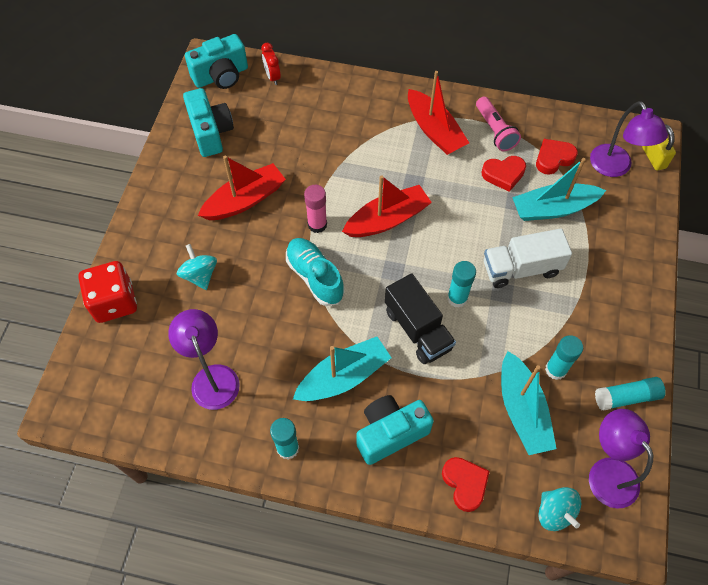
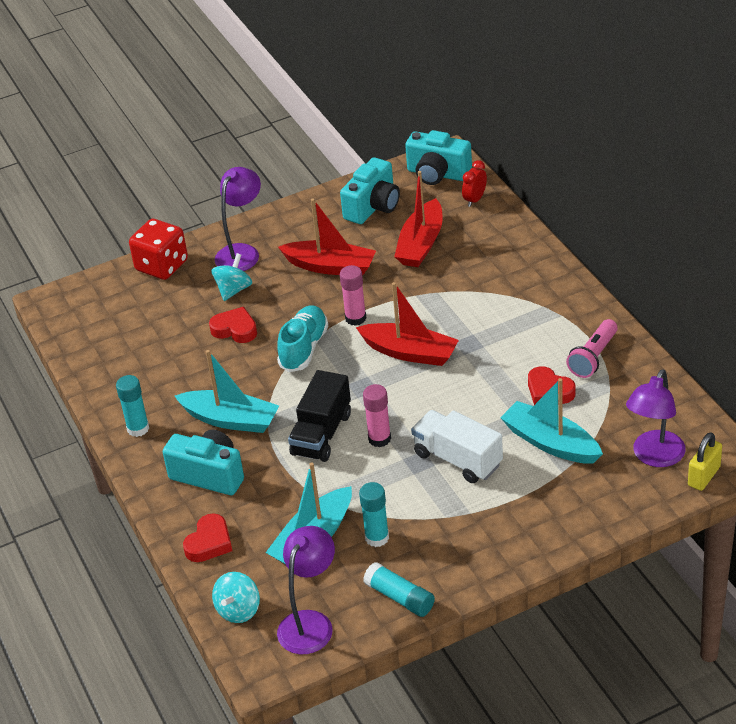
camera: 55 degrees right, 20 degrees down
(212, 377) = (154, 353): purple lamp -> purple lamp (242, 252)
(434, 130) = (543, 322): red boat -> red boat (421, 244)
(457, 298) = (379, 439): turquoise glue stick -> pink glue stick
(553, 159) = (610, 411): red heart -> red heart (235, 329)

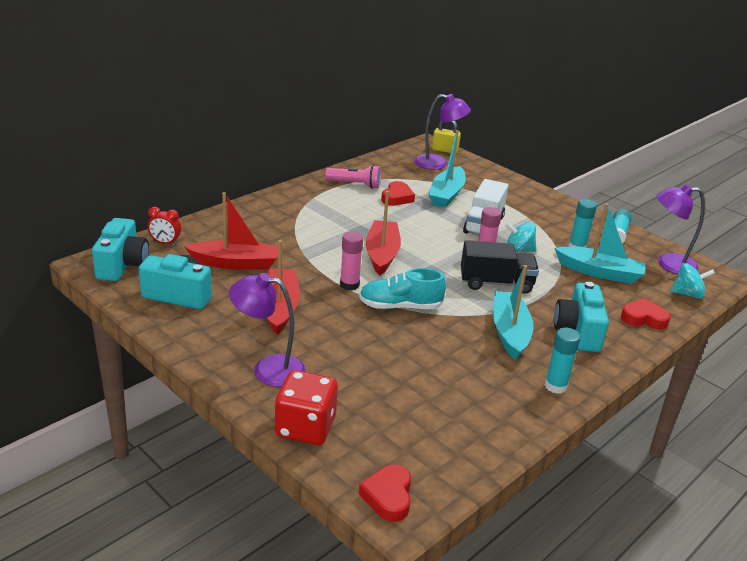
camera: 115 degrees left, 10 degrees down
(233, 290) = (332, 363): turquoise spinning top -> turquoise spinning top (518, 250)
(235, 329) = (392, 351): red heart -> red heart (388, 496)

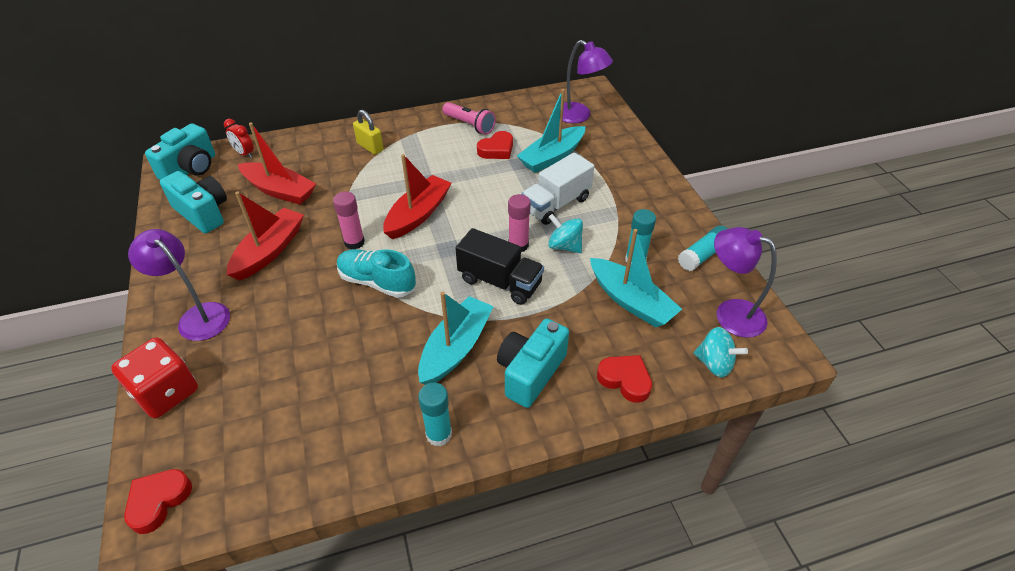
camera: 30 degrees right, 15 degrees up
(445, 150) = (602, 101): yellow padlock -> yellow padlock (370, 147)

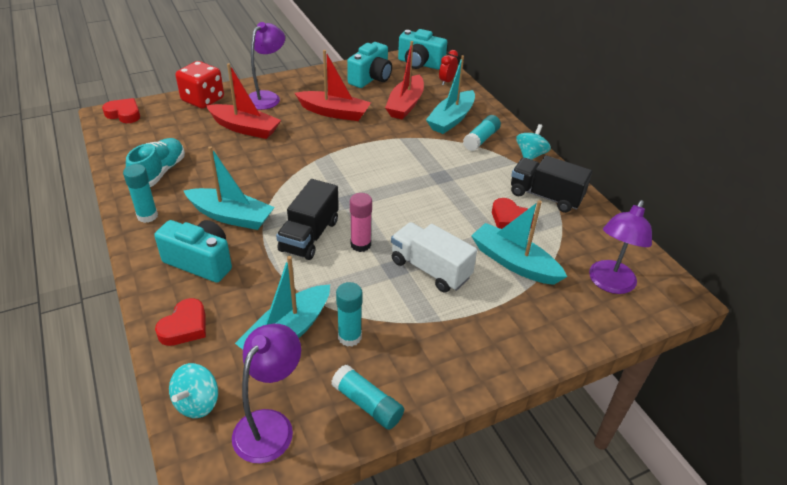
camera: 80 degrees right, 5 degrees down
(325, 161) = (451, 119): none -> turquoise boat
(354, 242) = (350, 149): pink glue stick -> none
(370, 147) = (481, 139): yellow padlock -> turquoise glue stick
(377, 282) = (304, 167): turquoise shoe -> turquoise shoe (159, 172)
(418, 214) = (392, 178): red boat -> red boat (245, 128)
(470, 125) = (545, 196): pink flashlight -> black truck
(564, 246) = (364, 278): turquoise spinning top -> turquoise spinning top (530, 155)

